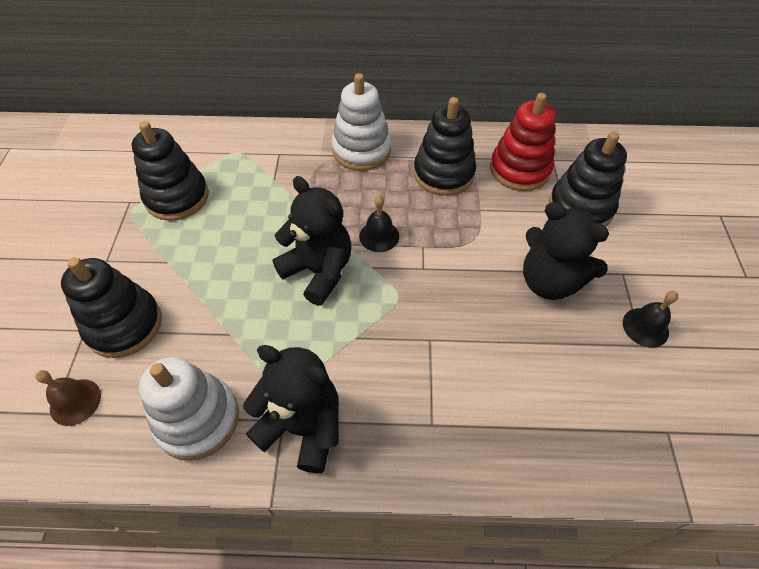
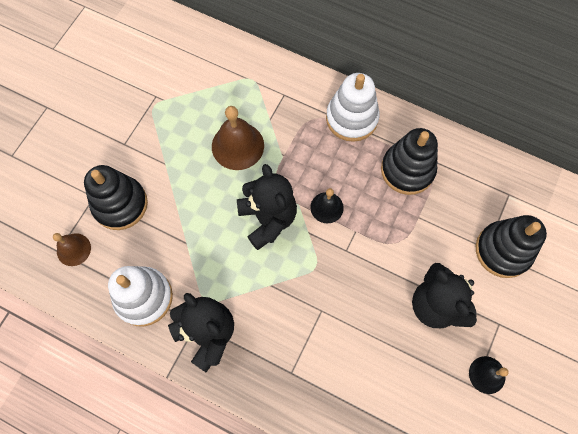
camera: 25 degrees right, 15 degrees up
(177, 197) = (191, 106): black stacking toy -> none
(249, 215) = (237, 146): none -> brown bell
(519, 169) = (474, 192): red stacking toy -> none

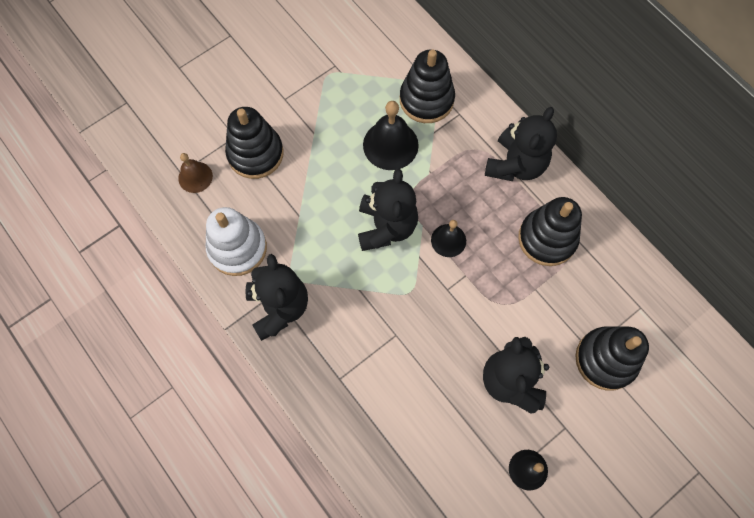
camera: 25 degrees right, 0 degrees up
(237, 146) = (390, 145): brown bell -> black bell
(250, 94) = (426, 100): none -> black stacking toy
(351, 118) = (515, 164): white stacking toy -> black teddy bear

